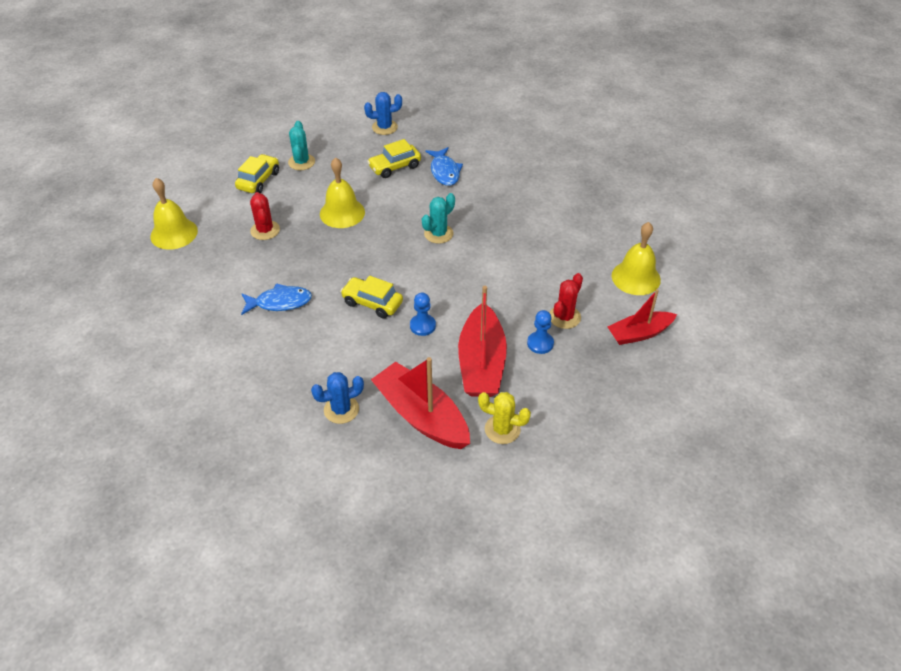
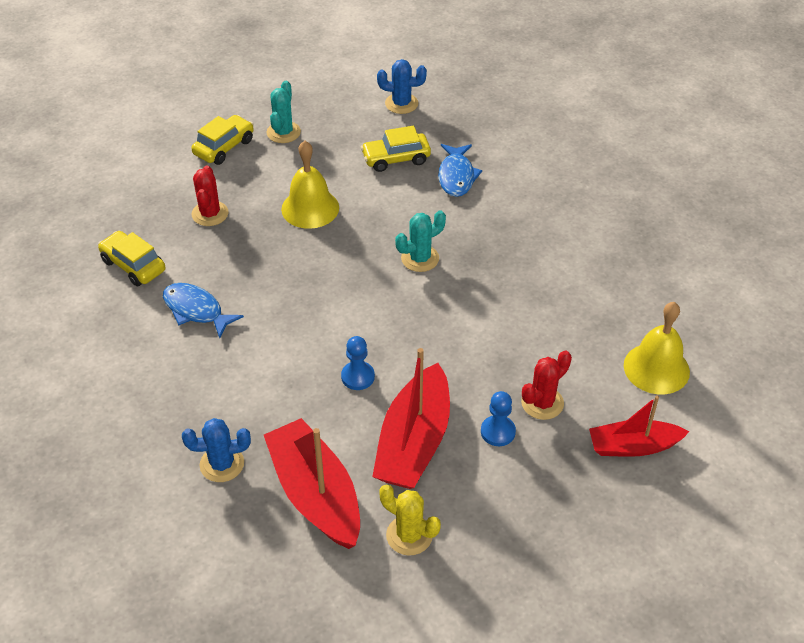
camera: 15 degrees right, 0 degrees up
(174, 233) = (103, 197): yellow bell -> none
(280, 302) = (196, 310): blue fish -> blue fish turned 150 degrees counterclockwise
(372, 303) = (306, 334): yellow car -> yellow car (133, 266)

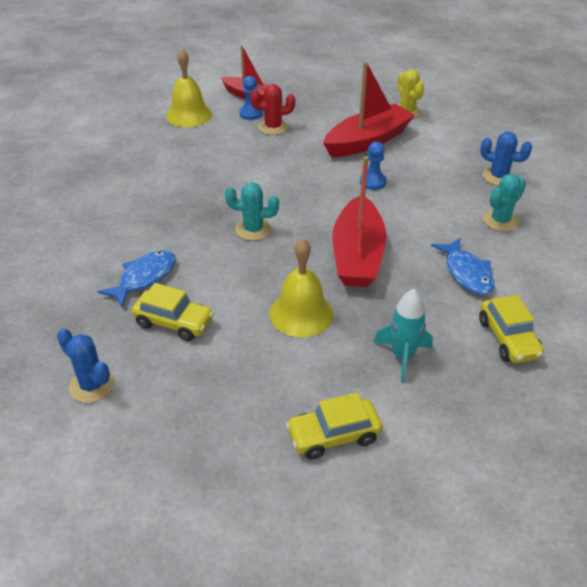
camera: 145 degrees left, 5 degrees down
(210, 214) = (402, 356): red cactus -> turquoise rocket
(283, 132) = (251, 419): turquoise cactus -> turquoise cactus (500, 221)
(315, 494) = (447, 143): red boat -> red boat (357, 255)
(498, 432) = (314, 127): blue pawn -> blue pawn (251, 114)

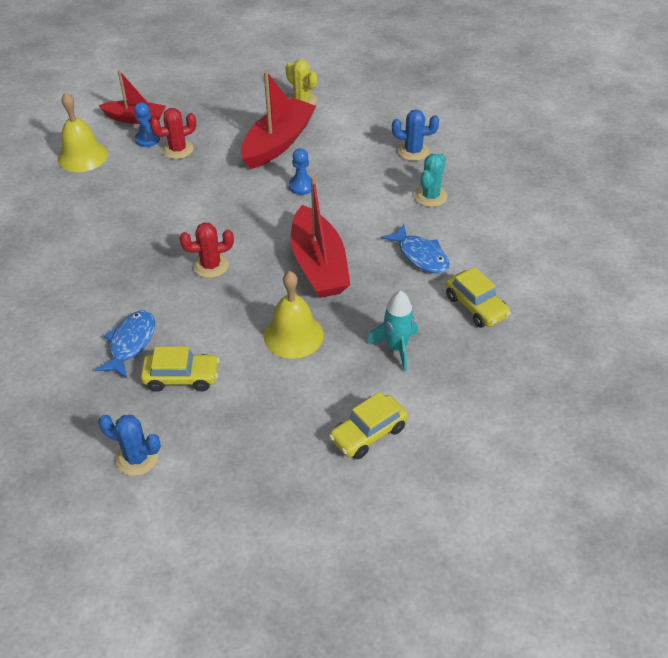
camera: 20 degrees left, 5 degrees up
(253, 229) = (211, 266): turquoise cactus -> red cactus

